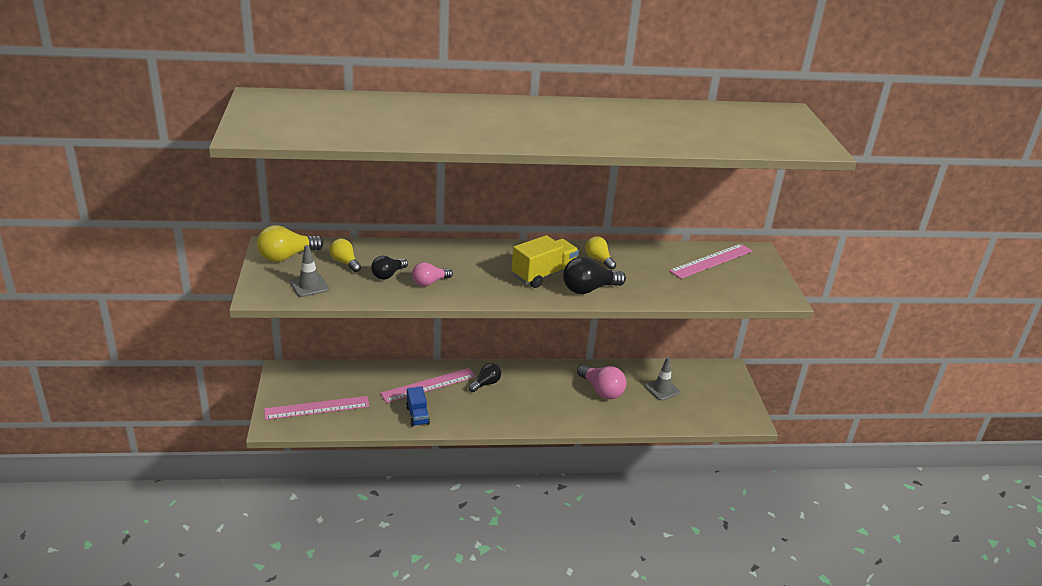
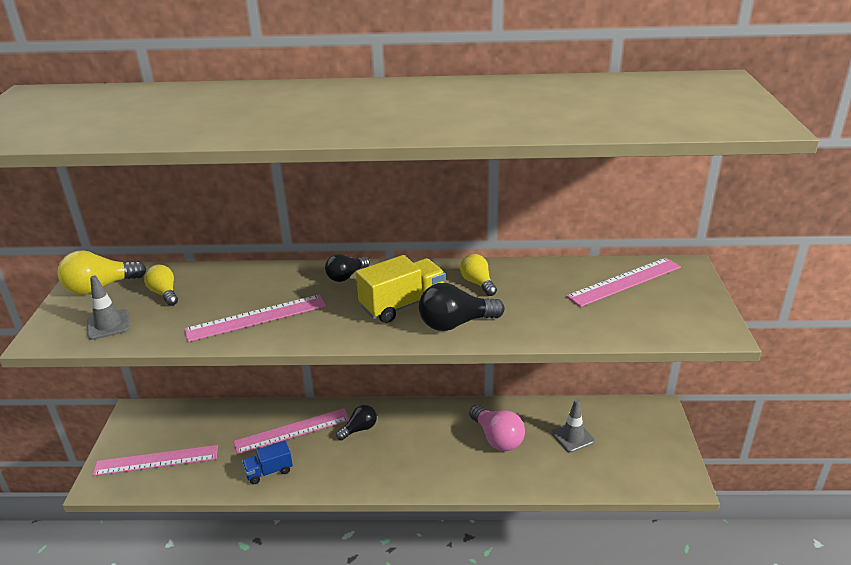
camera: 10 degrees right, 0 degrees up
(388, 275) = (209, 308): black light bulb -> black light bulb (346, 276)
(417, 415) = (269, 471): blue truck -> blue truck turned 75 degrees clockwise
(429, 282) = (256, 317): pink light bulb -> pink ruler

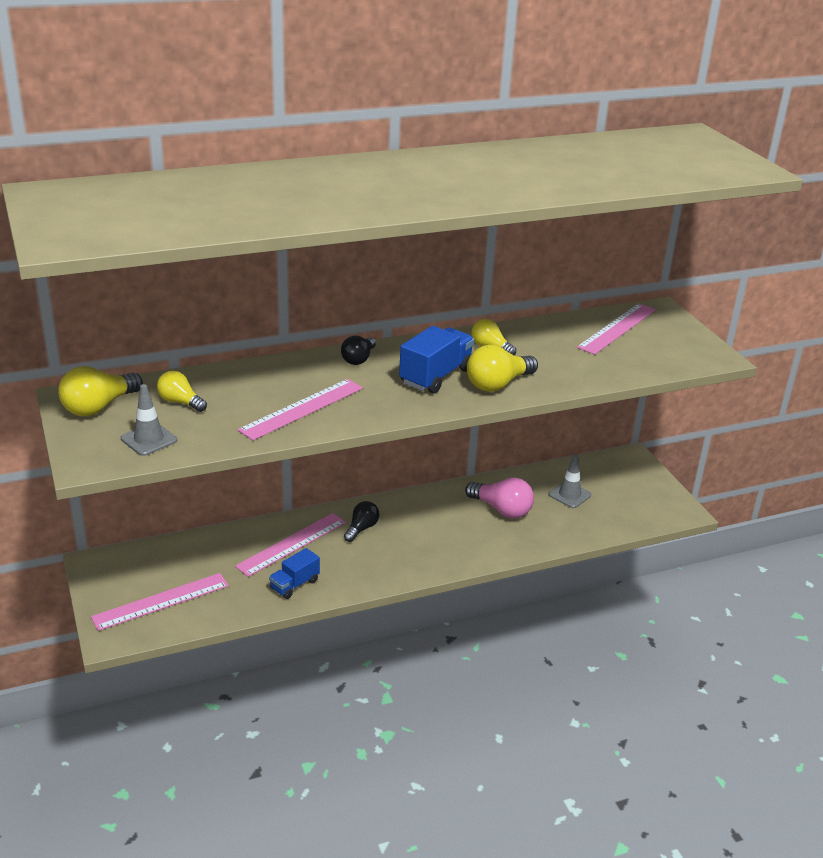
camera: 25 degrees left, 0 degrees up
(402, 305) = (436, 376): yellow truck -> blue truck
(455, 323) = (498, 384): black light bulb -> yellow light bulb

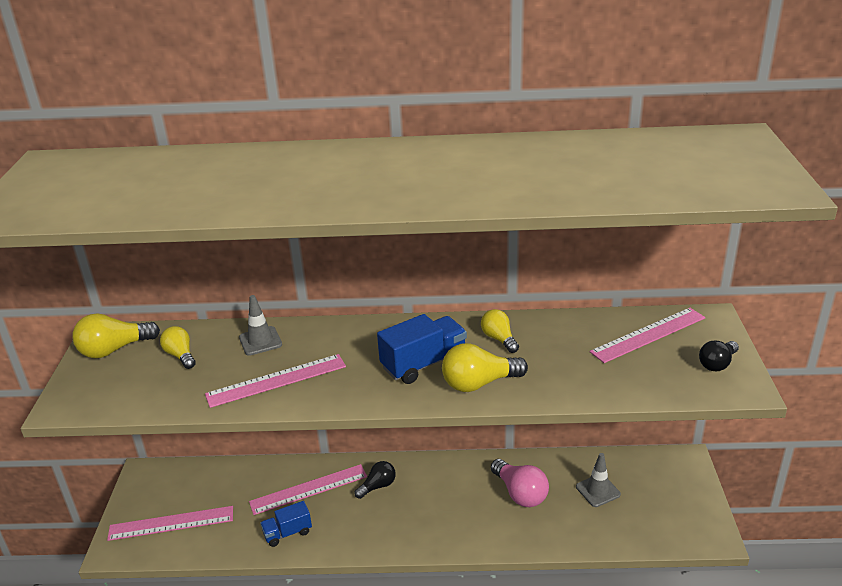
camera: 25 degrees right, 0 degrees up
(149, 439) = (127, 390): grey traffic cone -> grey traffic cone (260, 341)
(358, 359) = (364, 333): black light bulb -> black light bulb (717, 364)

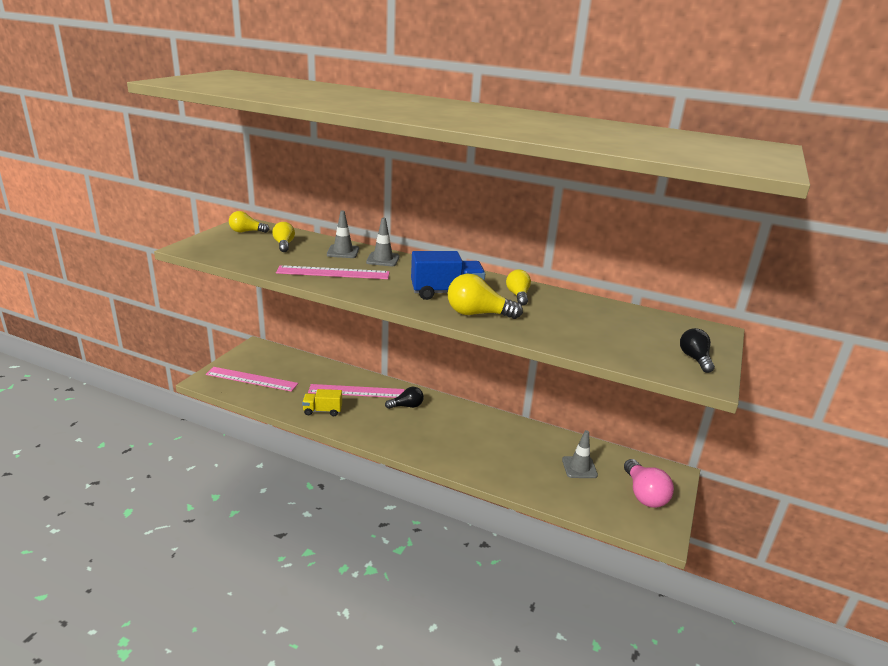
camera: 20 degrees right, 5 degrees down
(114, 349) = (246, 232): yellow light bulb -> yellow light bulb, size x0.64
(287, 533) = (322, 411): blue truck -> yellow truck
(316, 337) = (383, 259): none -> grey traffic cone
(520, 493) = (513, 447): pink light bulb -> pink light bulb (644, 494)
(648, 334) = (647, 326): pink ruler -> none
(717, 364) = (695, 359): black light bulb -> black light bulb turned 105 degrees clockwise

